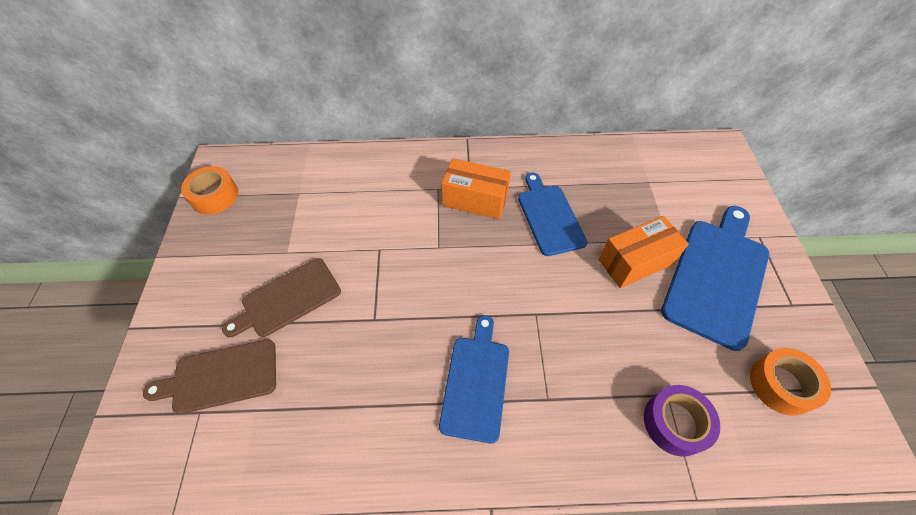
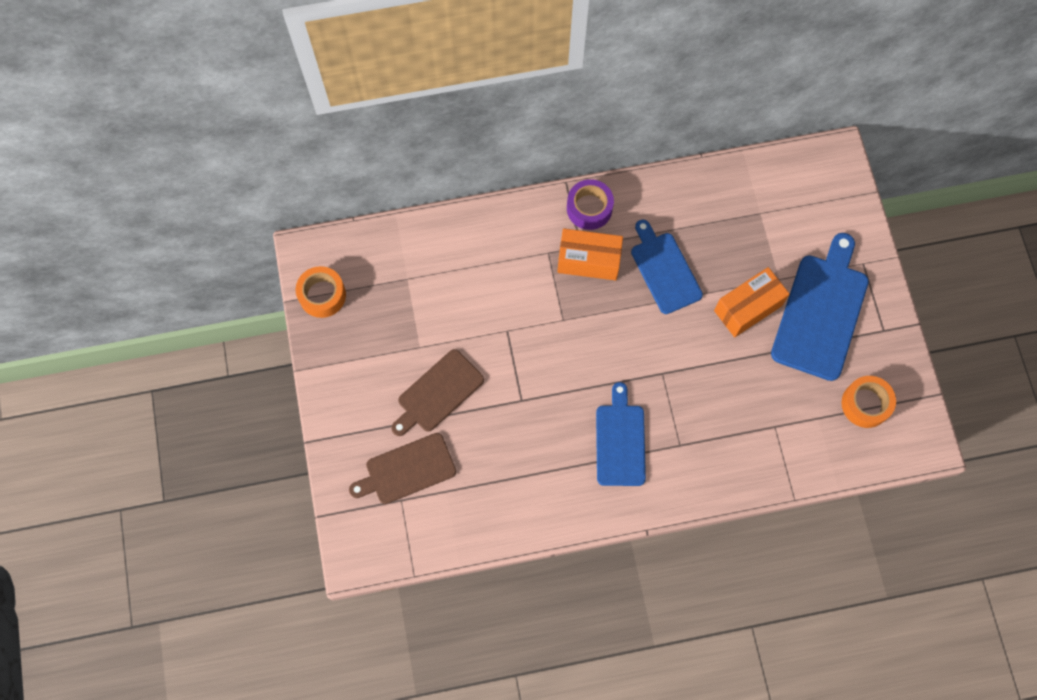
camera: 10 degrees left, 15 degrees up
(675, 423) = (780, 448): purple tape -> purple tape (589, 208)

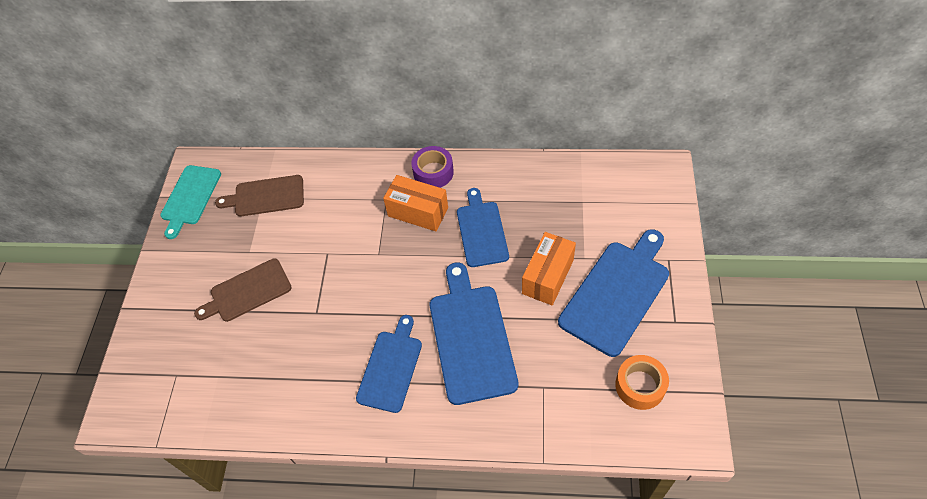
camera: 20 degrees right, 15 degrees down
(322, 295) = (190, 197): orange tape -> turquoise cutting board
(407, 470) = (192, 350): brown cutting board -> brown cutting board (266, 196)
(690, 392) = (471, 338): none -> blue cutting board
(748, 308) = (548, 277): orange box -> orange box turned 45 degrees counterclockwise

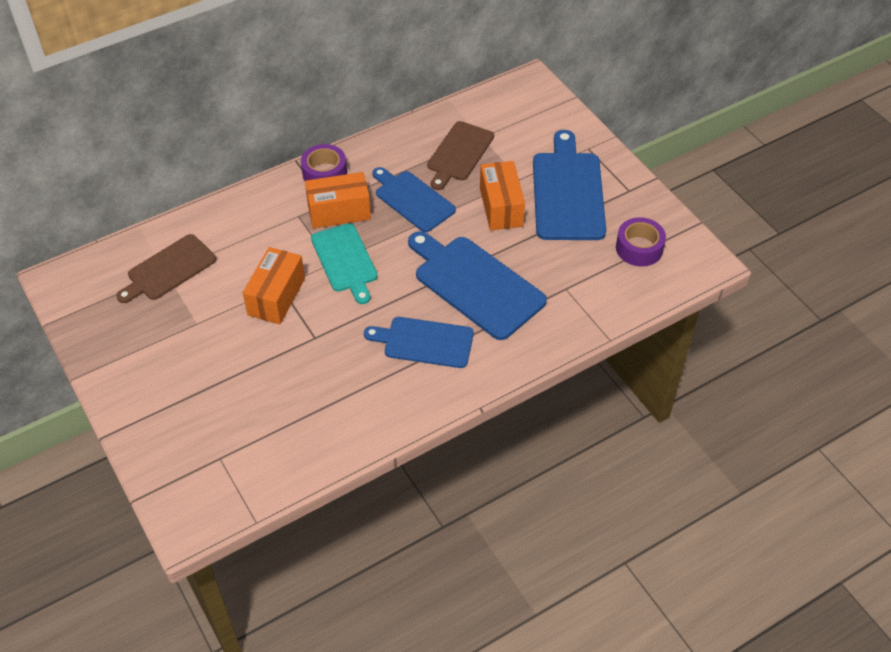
camera: 40 degrees left, 5 degrees down
(190, 197) = (82, 309): turquoise cutting board -> turquoise cutting board (345, 260)
(247, 291) = (228, 355): brown cutting board -> brown cutting board (459, 153)
(317, 261) = (276, 297): none -> orange box
(391, 367) = (424, 342): blue cutting board -> blue cutting board turned 60 degrees counterclockwise
(640, 386) = (639, 248): orange tape -> purple tape

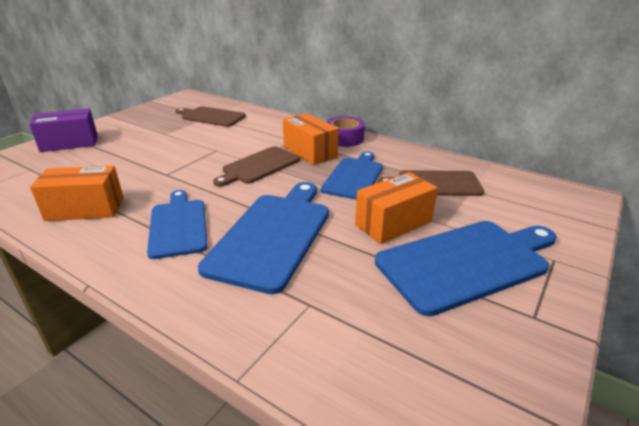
camera: 65 degrees right, 20 degrees down
(159, 421) = (69, 143): none -> purple box
(276, 297) = (204, 151): orange box -> orange box (85, 209)
(345, 260) = (259, 166): turquoise cutting board -> brown cutting board
(639, 248) = (440, 361): purple tape -> none

